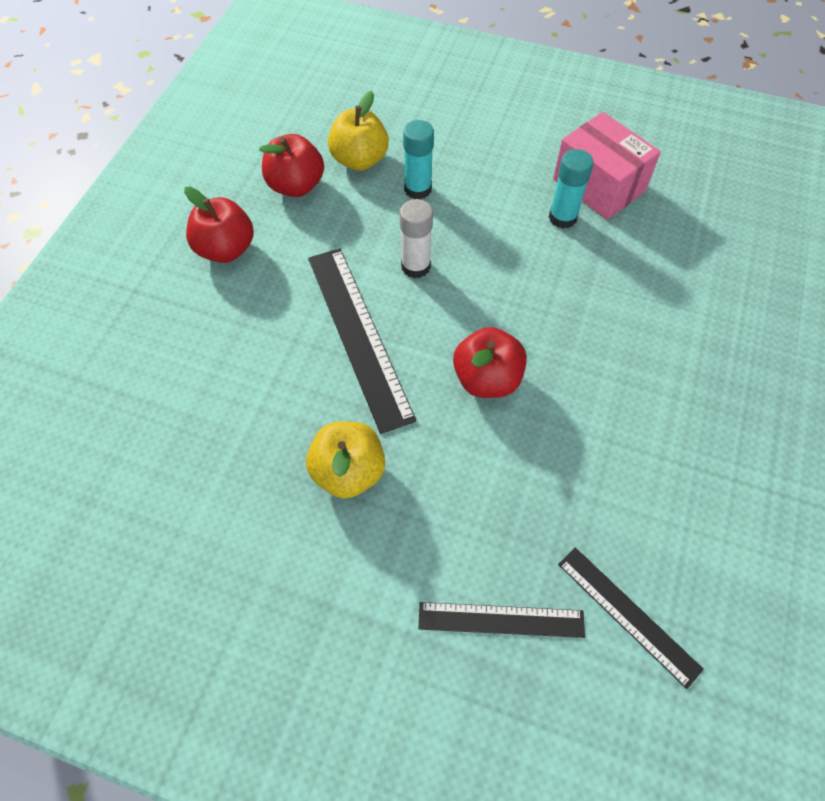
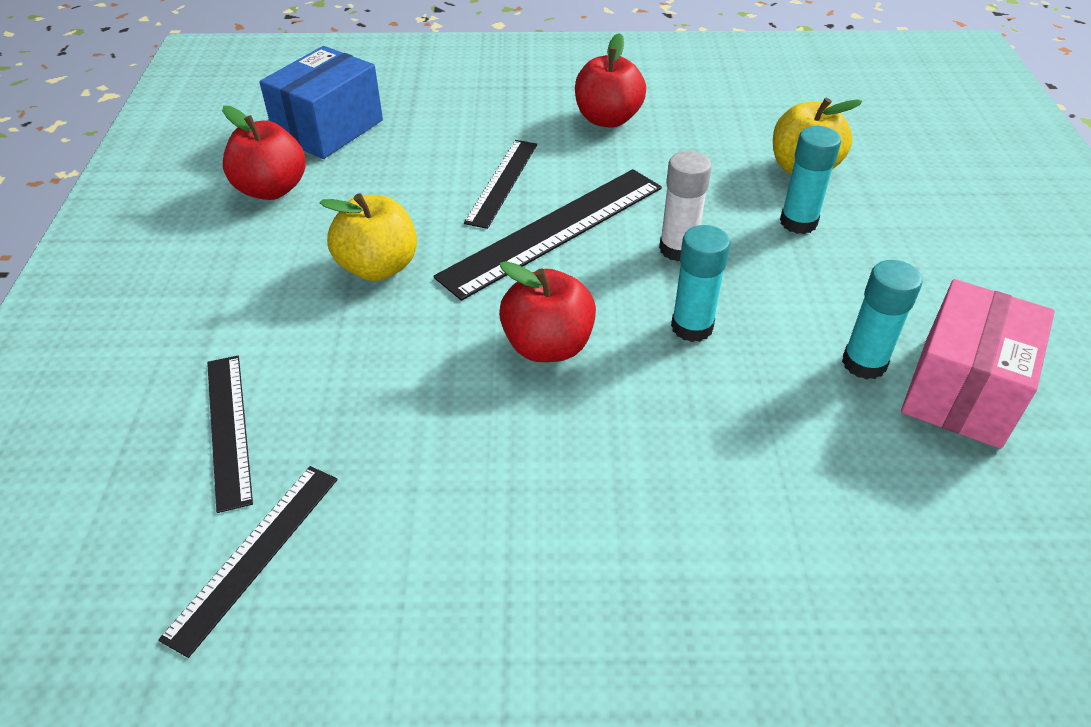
camera: 70 degrees right, 15 degrees down
(107, 471) = (329, 129): none -> blue box
(275, 351) = (502, 182): none -> black ruler
(296, 186) = (726, 137): red apple -> red apple (271, 189)
(499, 290) = (692, 327): none -> turquoise glue stick

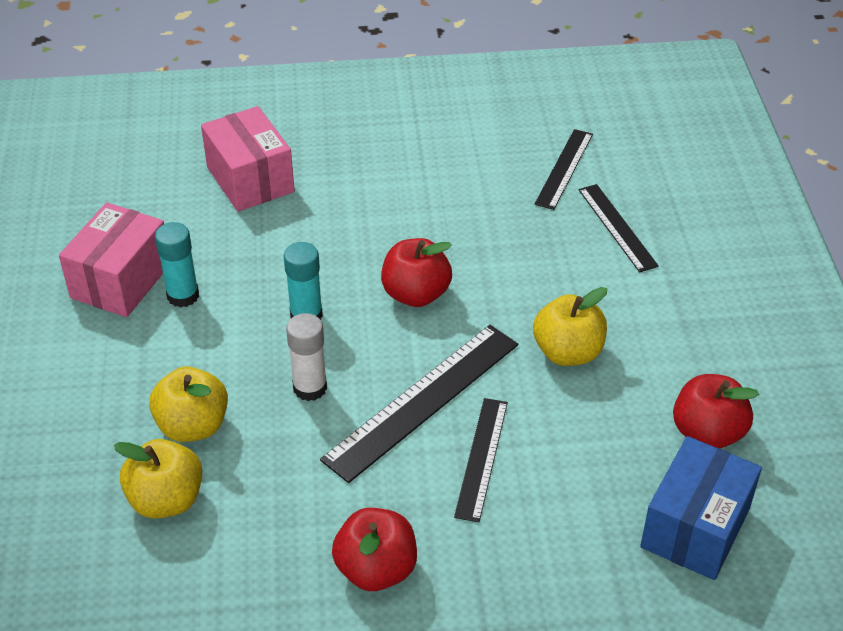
camera: 175 degrees right, 0 degrees up
(798, 222) = (193, 426): turquoise glue stick -> yellow apple
(824, 571) = (250, 179): none -> pink box

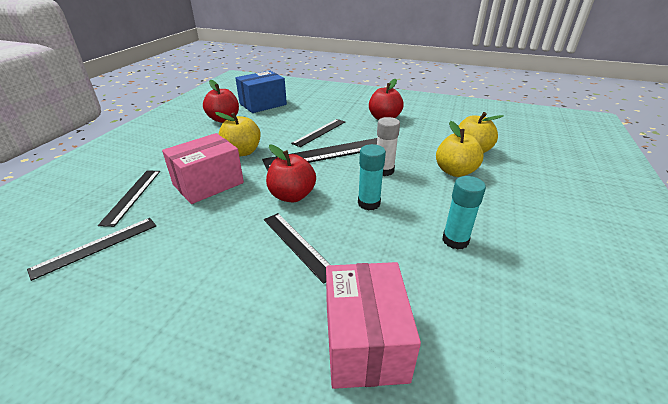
camera: 155 degrees left, 10 degrees down
(121, 280) = (510, 268): pink box -> pink box (208, 184)
(359, 235) = (298, 245): none -> black ruler

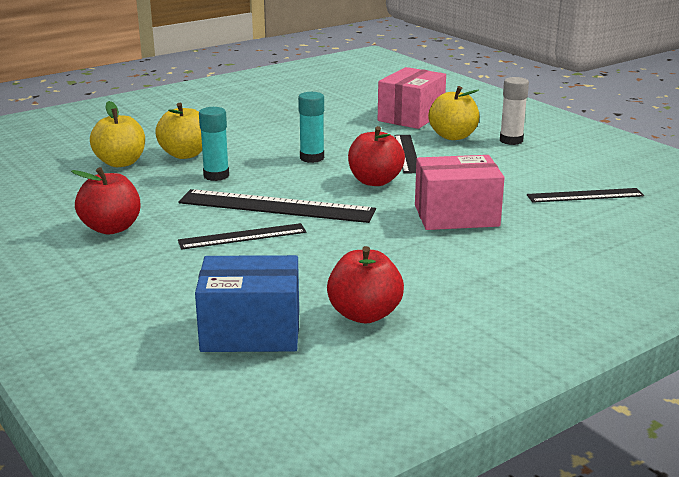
camera: 145 degrees left, 10 degrees down
(132, 196) = (551, 228): black ruler -> none
(242, 152) = (385, 241): yellow apple -> yellow apple (453, 136)
(384, 170) = (250, 174): white glue stick -> white glue stick (511, 140)
(455, 240) = (287, 127): turquoise glue stick -> turquoise glue stick (216, 176)

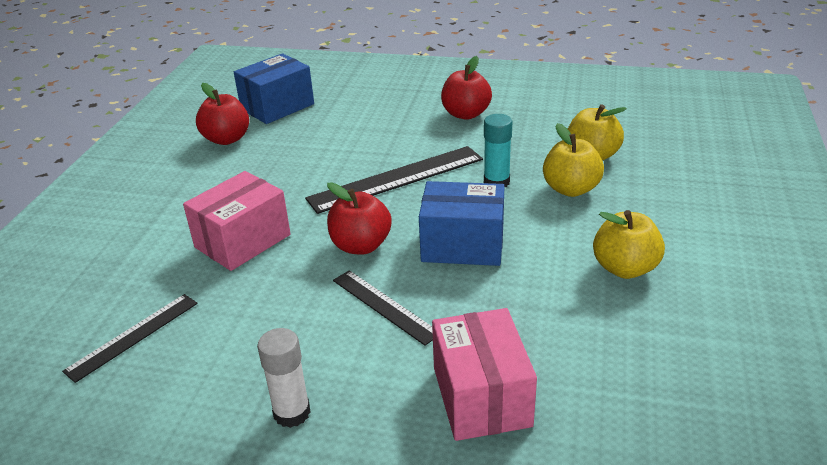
camera: 140 degrees right, 10 degrees up
(242, 236) = (375, 147): black ruler -> none
(312, 158) = (462, 245): turquoise glue stick -> blue box
(453, 136) = (374, 377): yellow apple -> yellow apple (625, 268)

